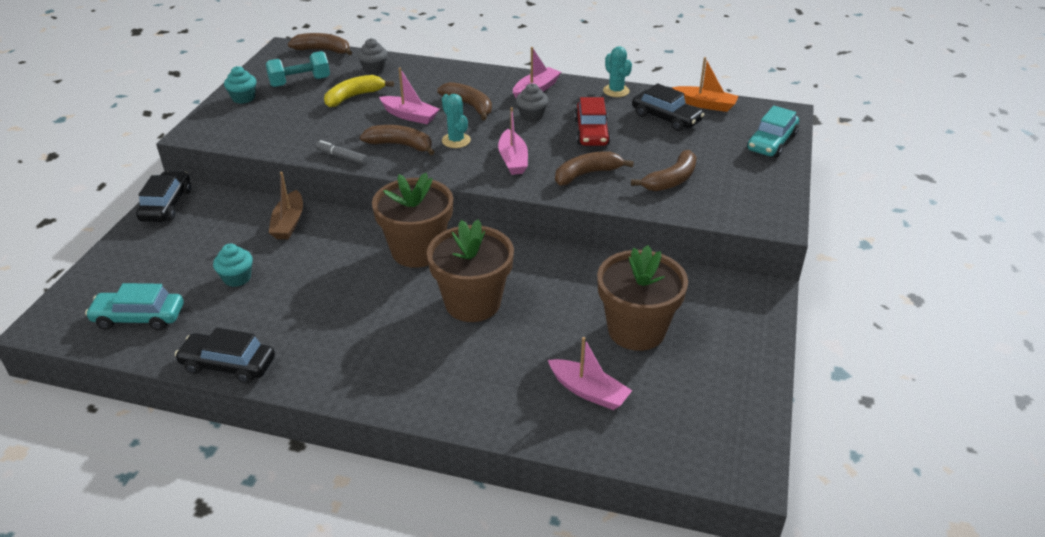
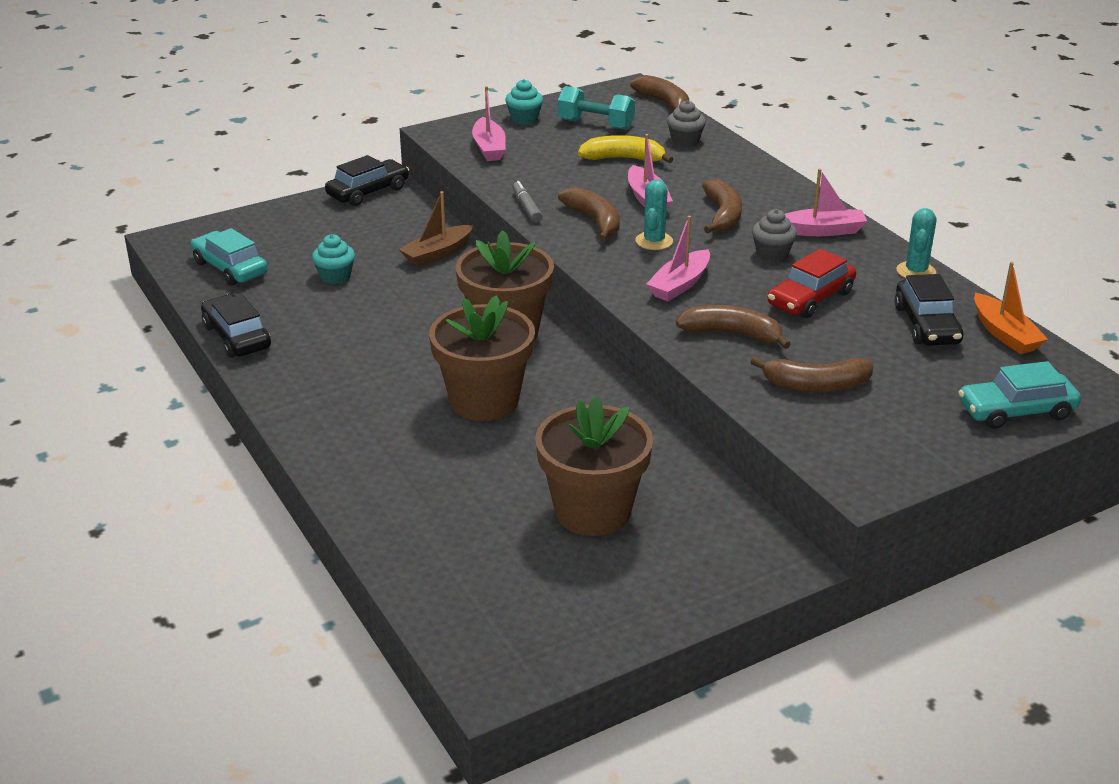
camera: 45 degrees right, 5 degrees down
(588, 391) = (465, 529): pink boat -> pink boat (489, 148)

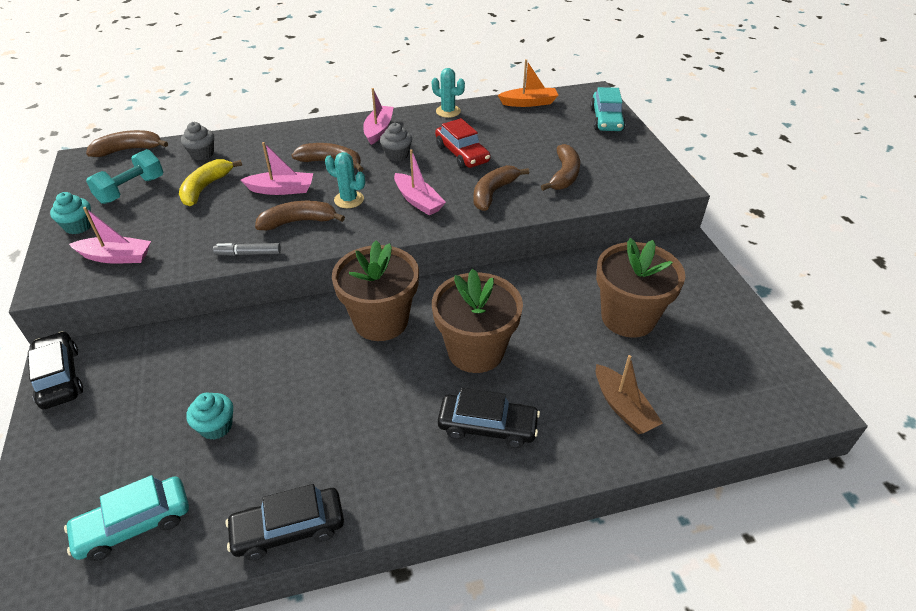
camera: 75 degrees left, 10 degrees up
(437, 253) = (224, 343): brown boat -> brown boat (623, 407)
(926, 325) = (510, 123): black car -> black car (487, 427)

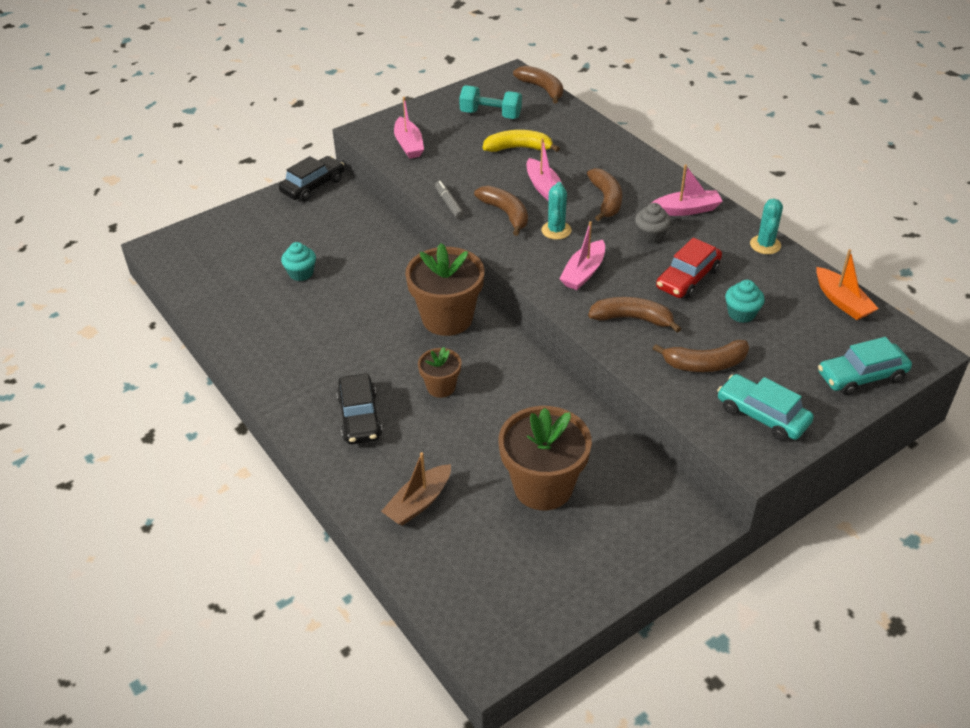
camera: 70 degrees right, 0 degrees up
(78, 226) = (432, 113): turquoise cupcake -> turquoise cupcake (741, 313)
(134, 524) = (214, 271): turquoise car -> turquoise car (762, 415)
(202, 154) = (564, 126): grey cupcake -> none
(288, 529) = (232, 340): black car -> none
(475, 351) = (441, 387): brown flower pot -> brown flower pot, size x0.53

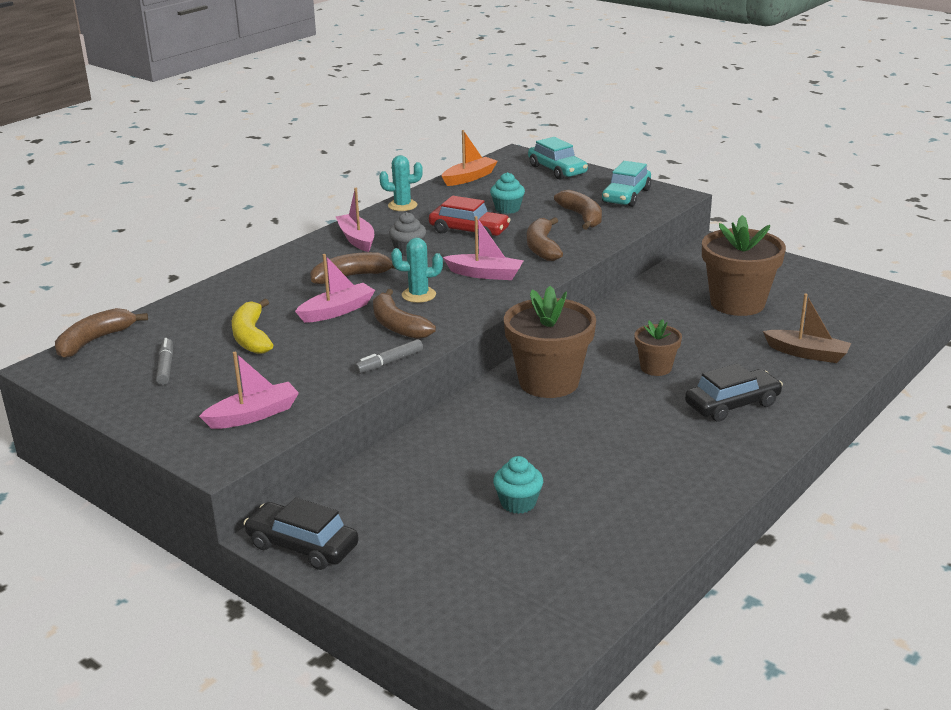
camera: 105 degrees left, 15 degrees down
(490, 114) = (166, 367): turquoise dumbbell -> grey marker
(506, 214) = (397, 325): brown banana -> brown banana turned 75 degrees counterclockwise

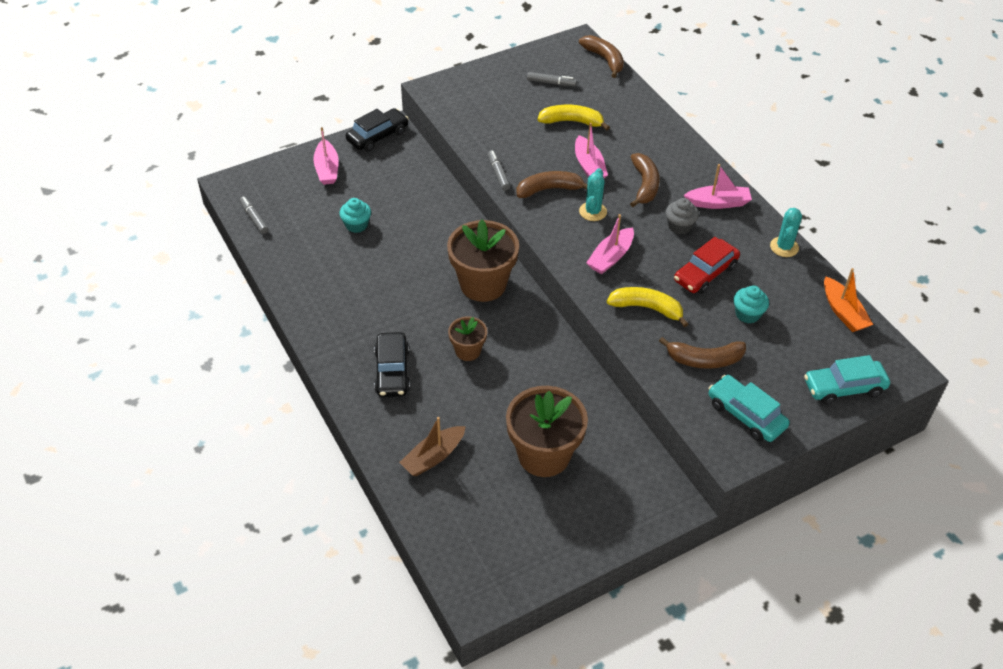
camera: 110 degrees right, 20 degrees up
(253, 415) = (470, 108): pink boat -> pink boat (327, 169)
(542, 247) = (647, 308): brown banana -> yellow banana
(577, 609) = (254, 218): none -> grey marker

